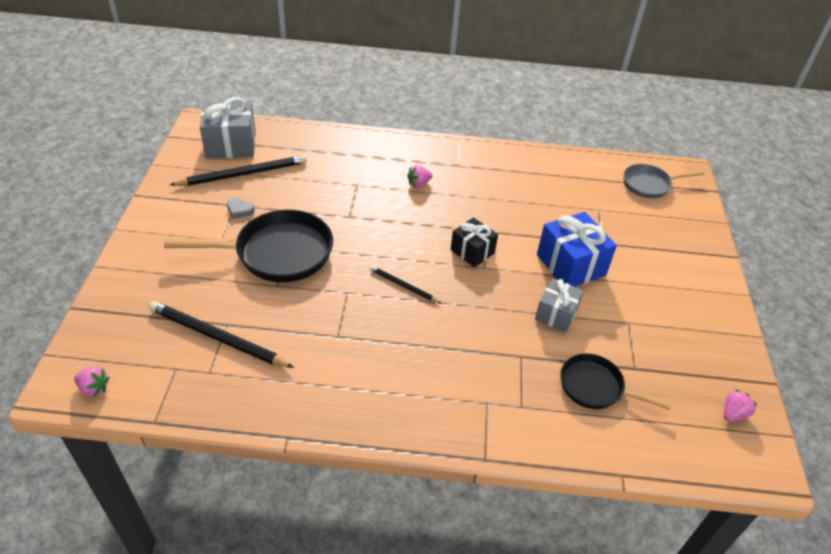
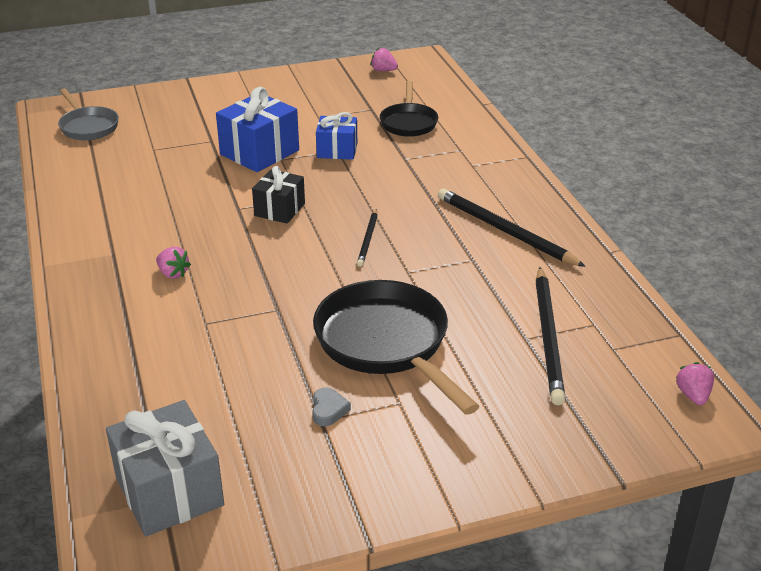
camera: 110 degrees left, 10 degrees down
(243, 174) = (242, 442): black pencil -> black pencil (505, 231)
(556, 314) = (337, 150): grey gift -> blue gift

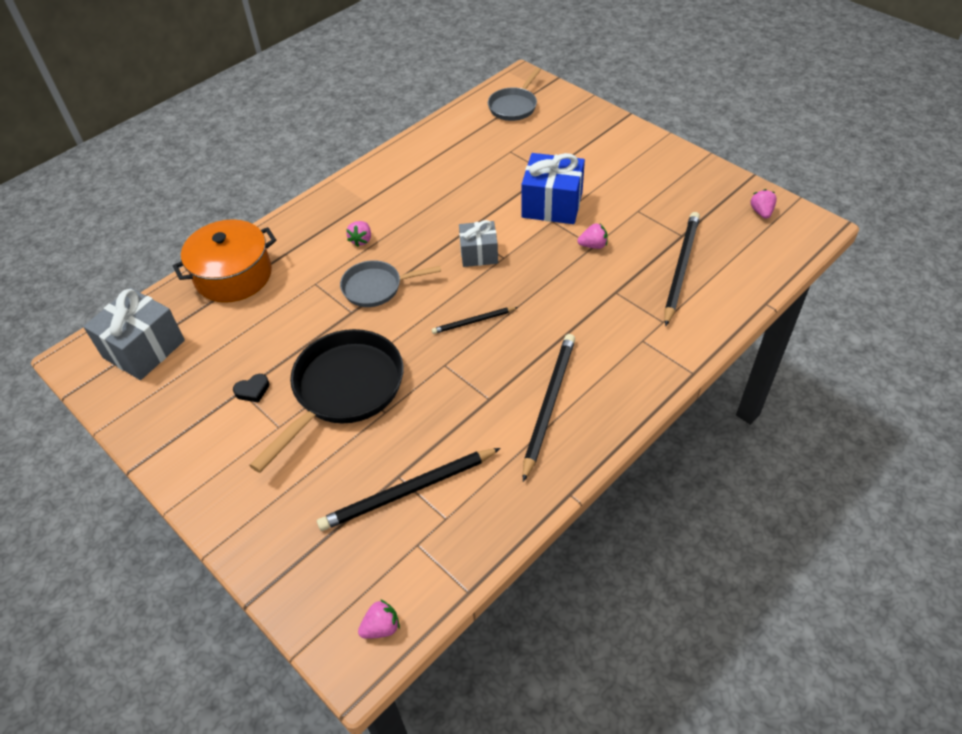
camera: 65 degrees right, 15 degrees up
(120, 382) = (233, 275): none -> orange pot
(258, 283) = (376, 287): none -> grey pan
(279, 210) = (479, 254): black gift -> grey gift
(328, 410) = (253, 390): grey heart -> black heart
(337, 150) = (593, 245): blue gift -> pink strawberry
(408, 122) = (681, 268): black pan -> black pencil

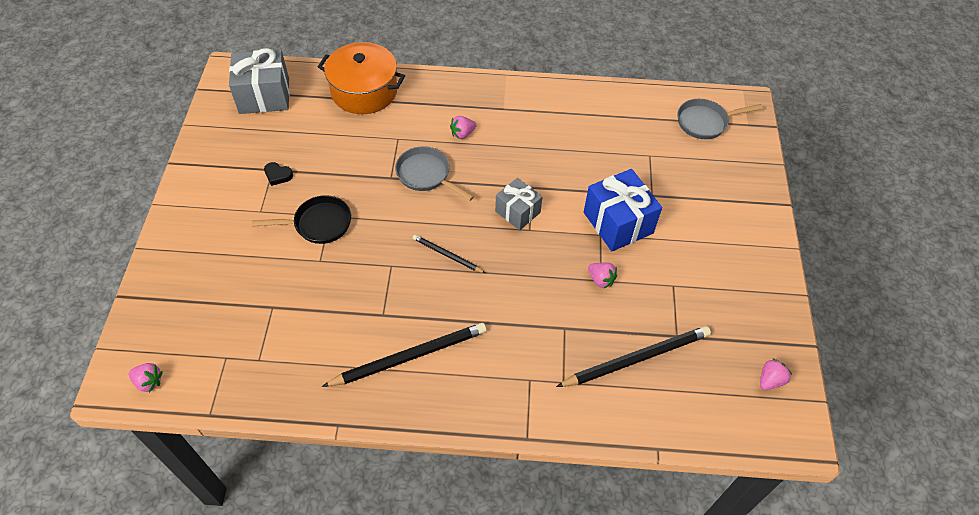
camera: 45 degrees right, 5 degrees up
(343, 390) = (318, 224): black pan -> black pan, size x0.59
(408, 491) = (264, 321): black pencil -> none

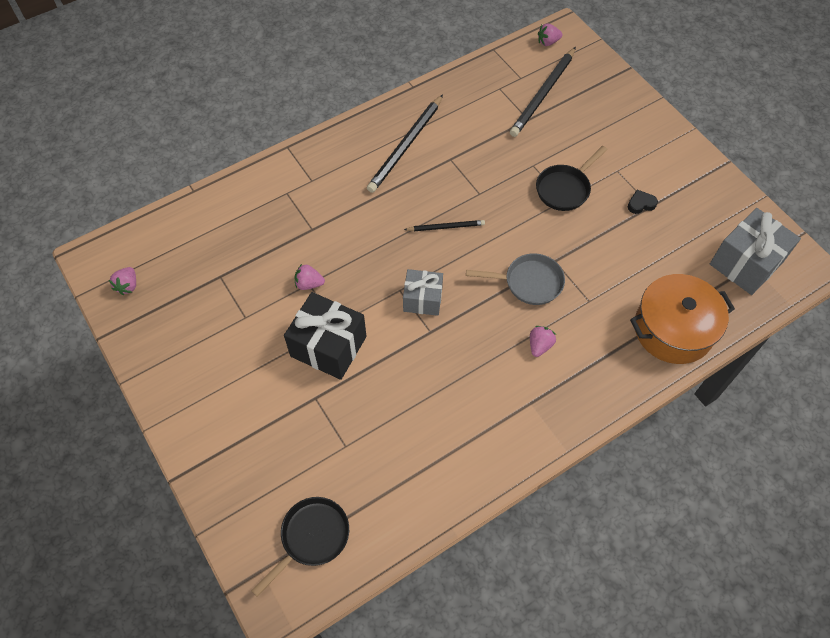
camera: 145 degrees right, 5 degrees up
(618, 223) = (328, 346): blue gift -> black gift
(637, 358) = (242, 240): black pencil -> black pencil (543, 94)
(705, 122) = (311, 538): grey pan -> black pan

